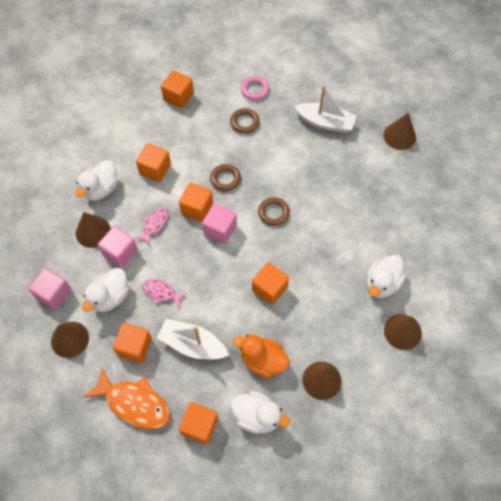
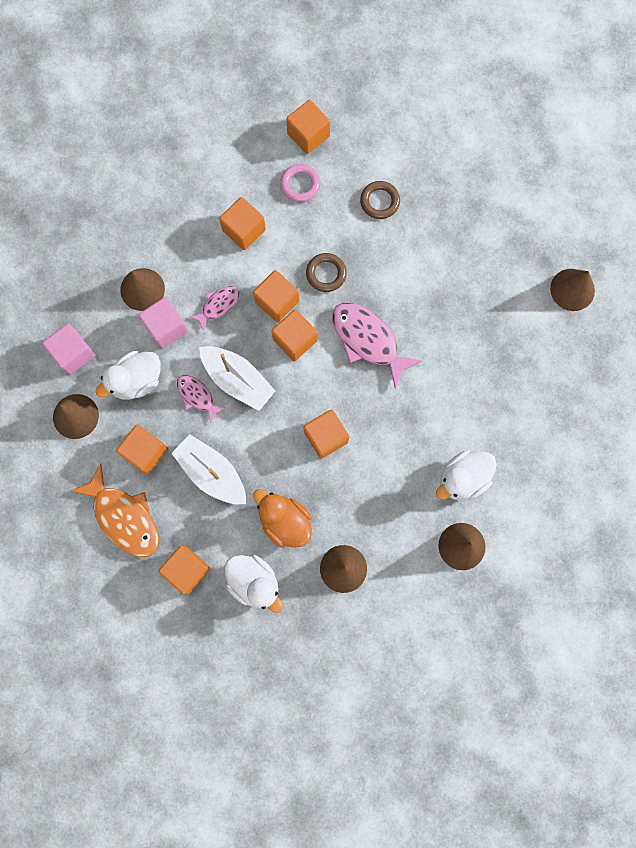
camera: 20 degrees right, 15 degrees up
(101, 189) = (169, 235): white duck -> none
(220, 229) = (295, 340): pink cube -> orange cube
(255, 89) = (411, 157): pink ring -> pink ring (300, 185)
(273, 213) = (368, 340): brown ring -> pink fish
(325, 122) = (483, 237): white boat -> white boat (238, 380)

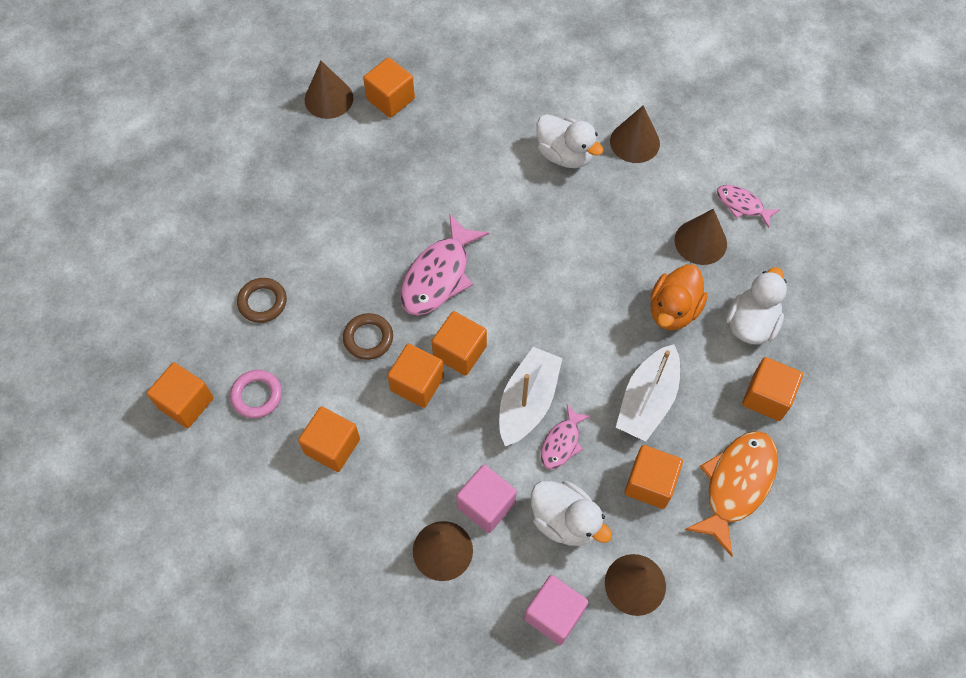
camera: 105 degrees left, 15 degrees down
(218, 305) = (440, 450): pink fish -> pink fish (742, 205)
(326, 437) = (564, 292): orange cube -> orange cube (390, 99)

